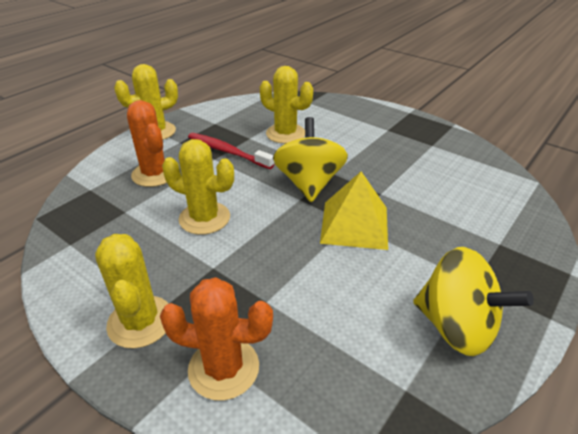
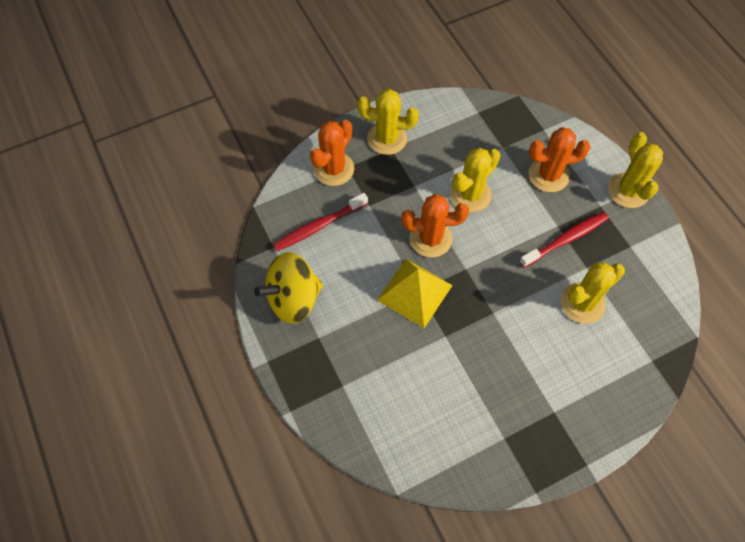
camera: 115 degrees right, 25 degrees up
(281, 231) = (430, 239): none -> orange cactus
(309, 183) = (484, 285): yellow spinning top -> none
(333, 344) = (319, 226): none -> red toothbrush

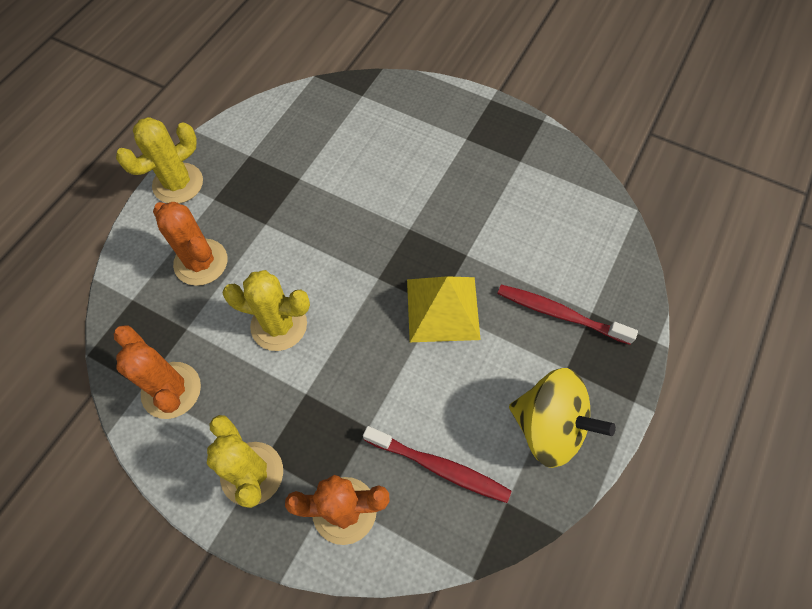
camera: 125 degrees left, 0 degrees up
(430, 239) = (366, 332): orange cactus -> orange cactus (171, 390)
(565, 239) = (278, 209): red toothbrush -> red toothbrush (560, 314)
(582, 303) = (343, 164): yellow cactus -> none

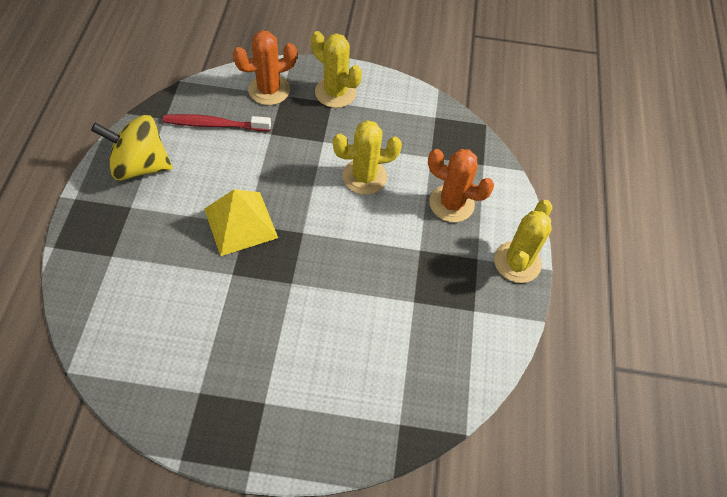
camera: 155 degrees right, 5 degrees down
(171, 390) = (414, 119): orange cactus -> none
(560, 314) = (140, 246): red toothbrush -> none

